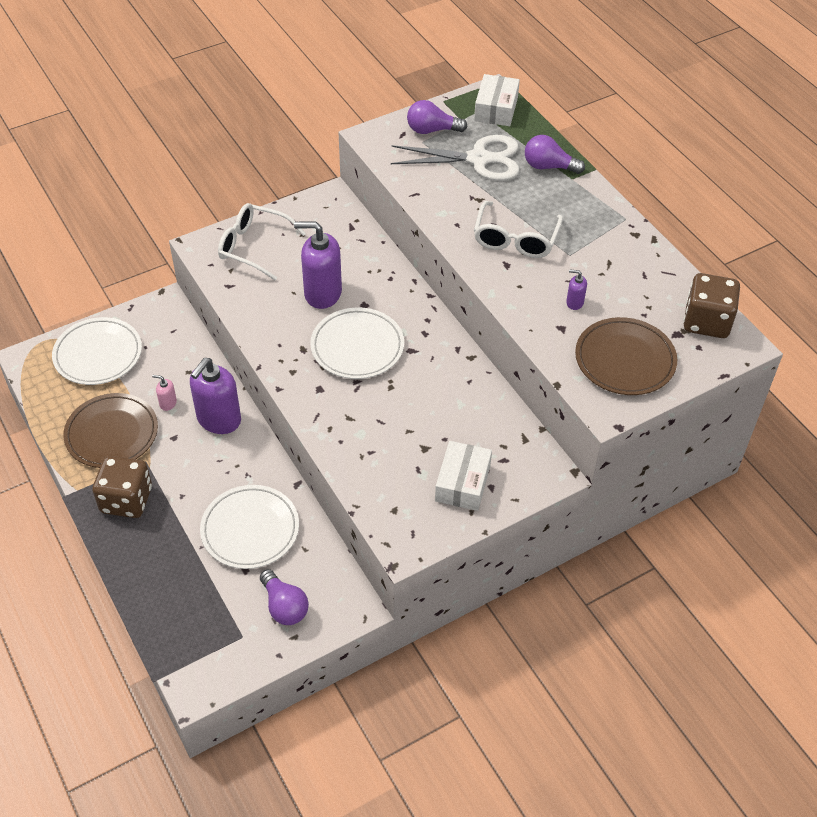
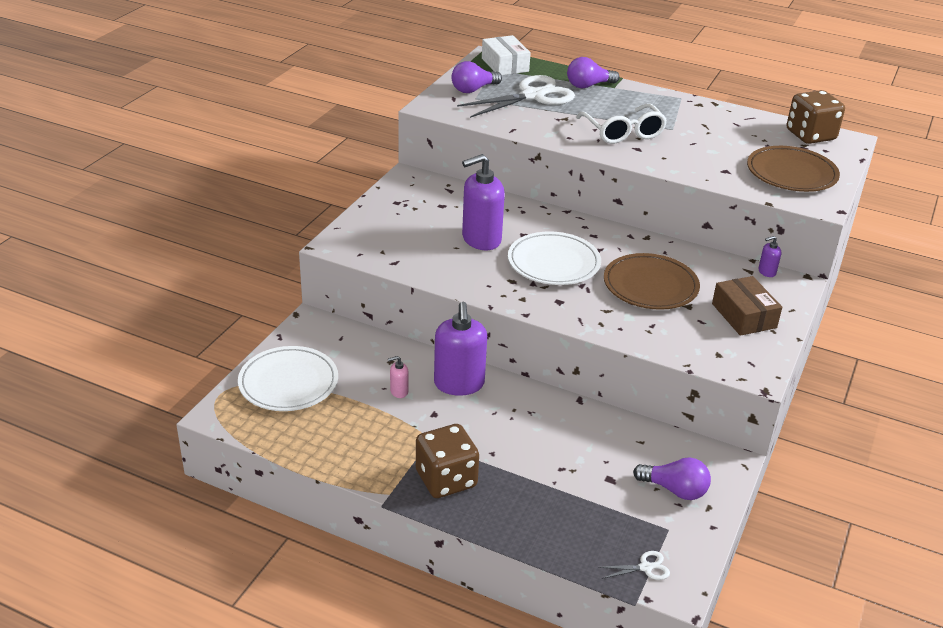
camera: 35 degrees left, 15 degrees down
(112, 433) = (372, 436): brown plate -> brown plate (650, 286)
(192, 657) = (645, 567): none -> white scissors
(250, 529) = (580, 449): white plate -> none
(253, 246) = (383, 229): white glasses -> none
(462, 483) = (743, 316): white box -> brown box
(574, 302) = (714, 154): purple soap dispenser -> purple soap dispenser (766, 272)

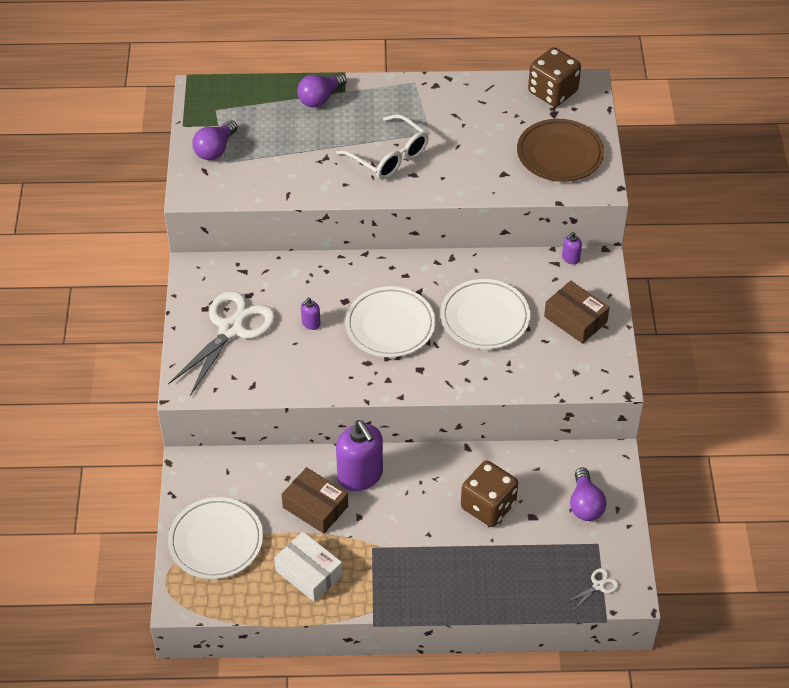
camera: 25 degrees left, 15 degrees up
(399, 391) = (315, 507): pink soap dispenser -> brown box
(446, 479) = (408, 577): brown dice -> brown dice (488, 506)
(481, 239) = (311, 323): purple soap dispenser -> purple soap dispenser, size x0.44
(505, 65) = (222, 97): white box -> white box (308, 573)
(532, 96) = (277, 136): white scissors -> white scissors (231, 329)
(650, 286) = (485, 317): brown plate -> white plate
(674, 490) = (585, 504): purple light bulb -> purple light bulb turned 90 degrees clockwise

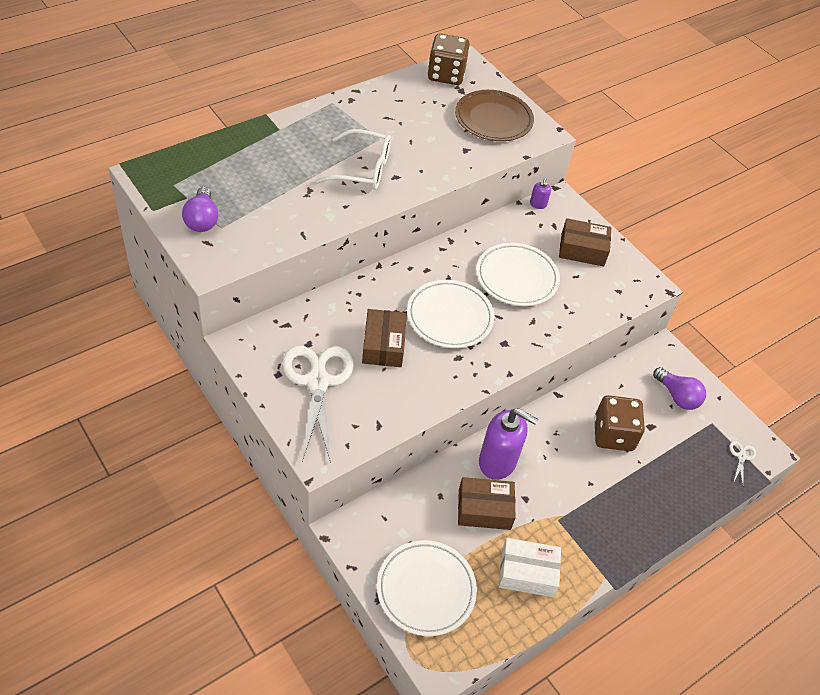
camera: 40 degrees left, 0 degrees up
(311, 323) = (383, 345): purple soap dispenser -> brown box
(320, 98) = (262, 142): purple light bulb -> none

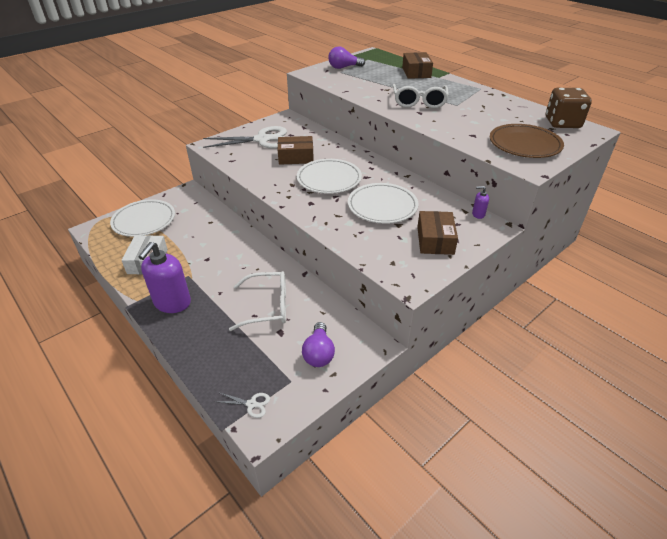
camera: 90 degrees right, 10 degrees down
(484, 509) = (199, 240): brown box -> brown box (416, 72)
(498, 462) = (237, 245): purple soap dispenser -> purple soap dispenser (172, 303)
(613, 435) = (268, 306): brown dice -> white glasses
(677, 396) = (319, 353): purple light bulb -> purple light bulb turned 45 degrees counterclockwise

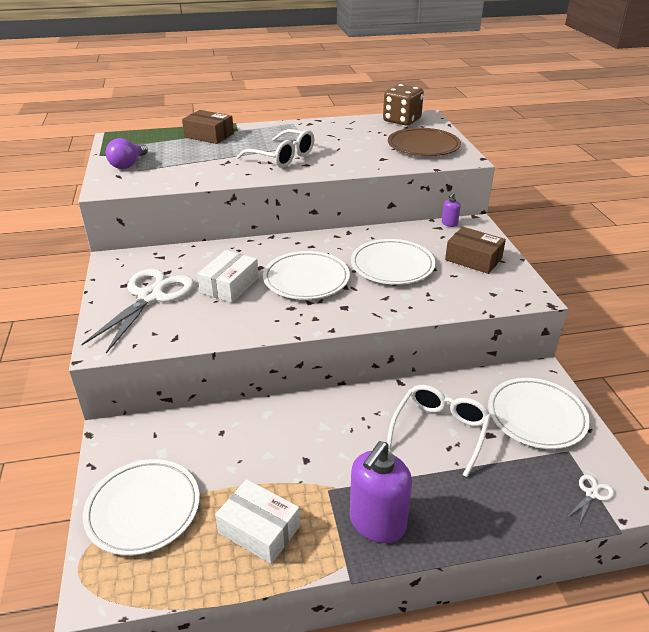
camera: 60 degrees left, 5 degrees down
(172, 303) = (377, 523): purple soap dispenser -> purple soap dispenser turned 75 degrees clockwise
(296, 157) = (229, 285): brown box -> white box
(319, 353) = (536, 416): purple light bulb -> white plate

